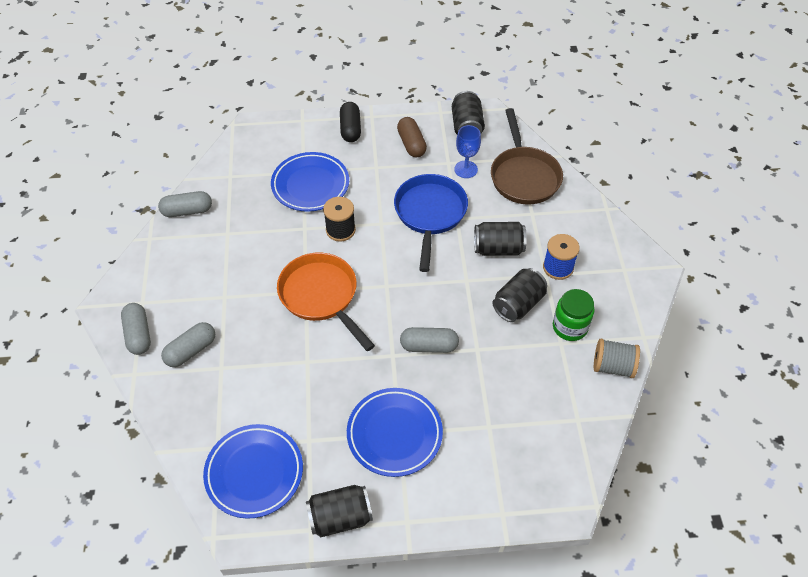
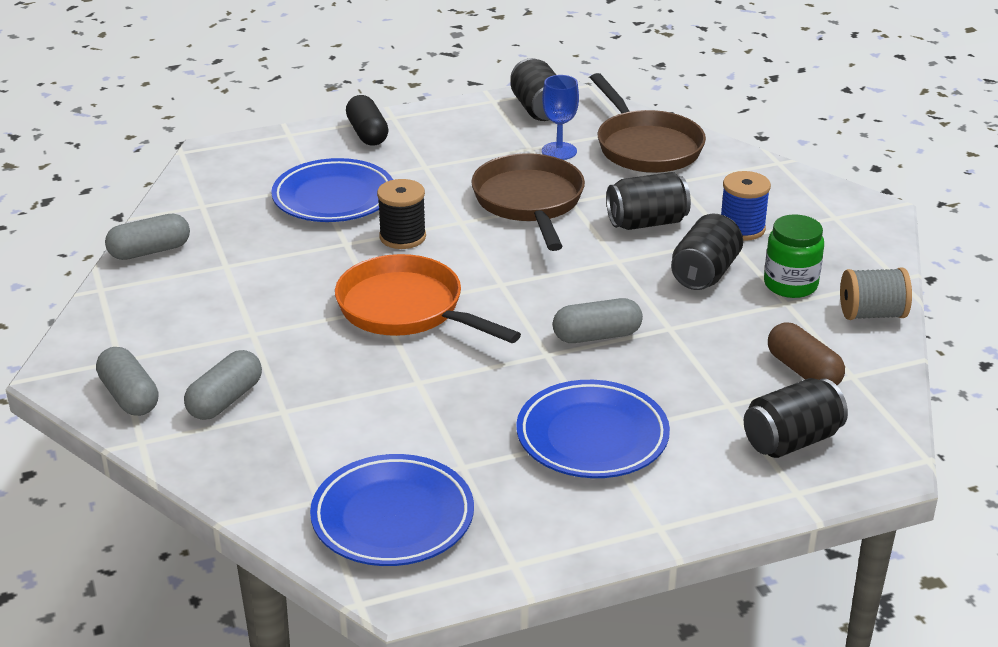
camera: 15 degrees left, 20 degrees down
(340, 517) = (553, 542): black can -> black can (791, 441)
(411, 144) = (466, 137): brown capsule -> brown capsule (803, 371)
(430, 214) = (529, 202): blue pan -> brown pan

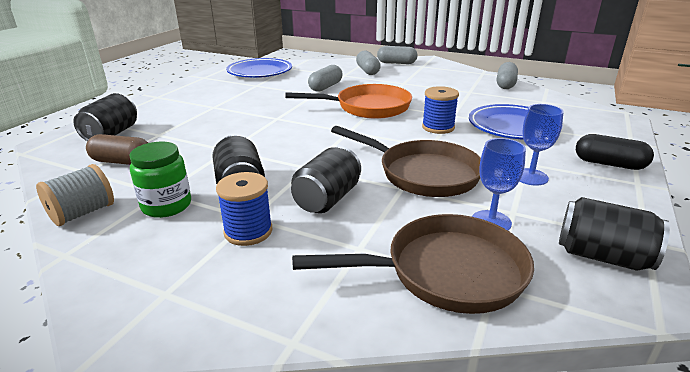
camera: 135 degrees right, 5 degrees down
(402, 237) = (438, 127): black spool -> blue spool
(454, 157) = (530, 177): none -> blue goblet
(592, 436) = (216, 105): blue plate -> none
(596, 336) = (263, 132): grey capsule -> grey capsule (326, 87)
(645, 146) = (445, 272): brown pan -> brown pan turned 150 degrees clockwise

